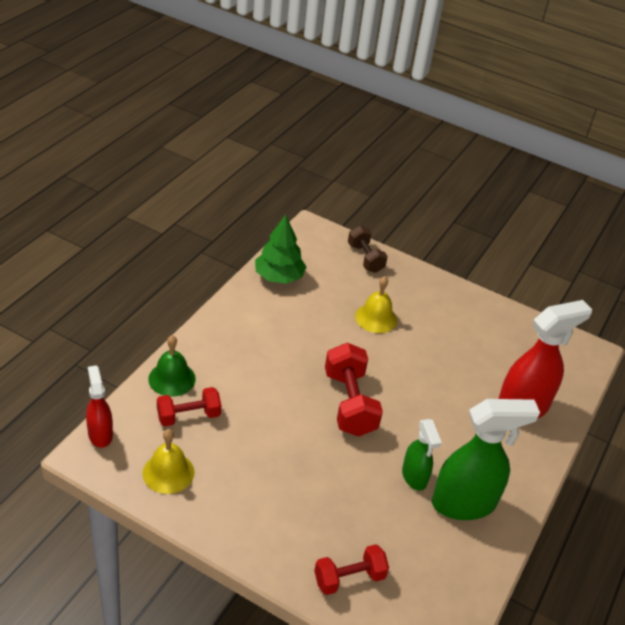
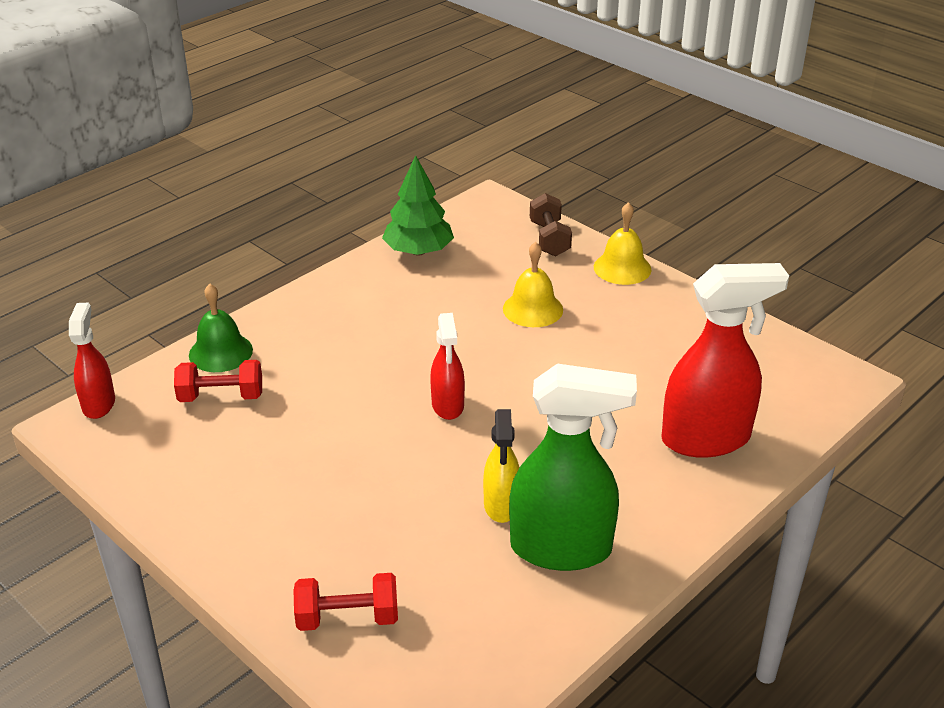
camera: 20 degrees right, 5 degrees down
(168, 472) = (163, 457): yellow bell -> yellow bell (622, 268)
(349, 403) = (448, 406): red dumbbell -> red spray bottle
(414, 477) = (501, 506): green spray bottle -> yellow spray bottle

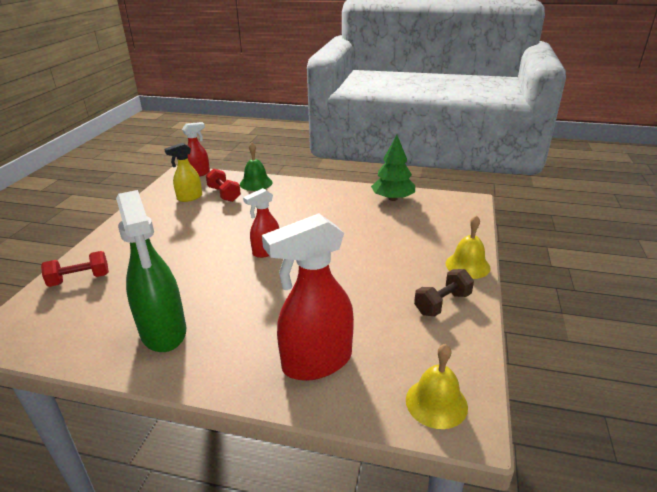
camera: 60 degrees right, 5 degrees down
(347, 618) = (80, 279): red dumbbell -> red dumbbell turned 75 degrees counterclockwise
(501, 506) = (191, 297): yellow spray bottle -> yellow spray bottle (189, 198)
(533, 309) = (383, 248): yellow bell -> yellow bell (436, 403)
(549, 239) = (460, 231): brown dumbbell -> brown dumbbell (442, 304)
(707, 439) = (316, 362): red spray bottle -> red spray bottle turned 105 degrees clockwise

